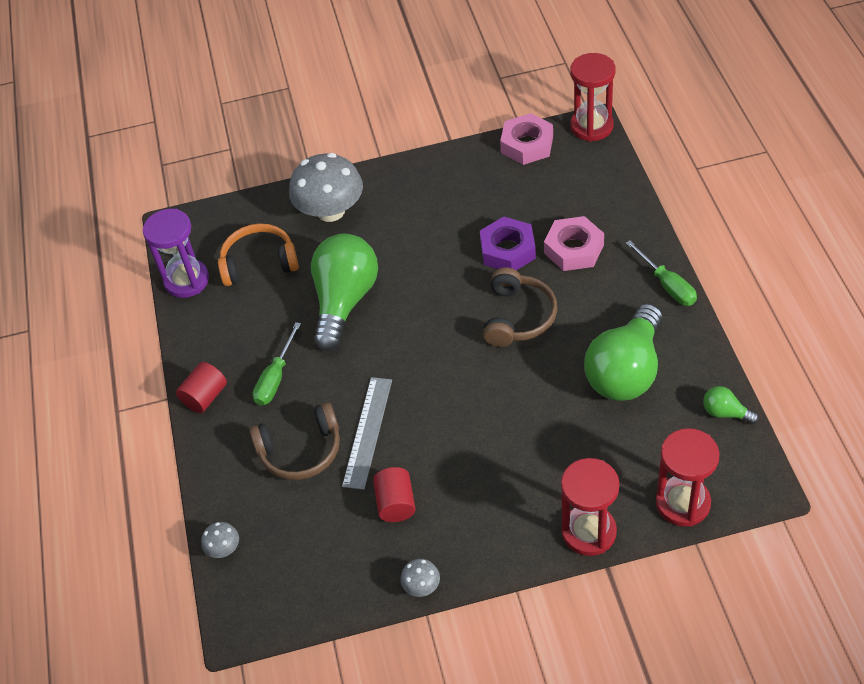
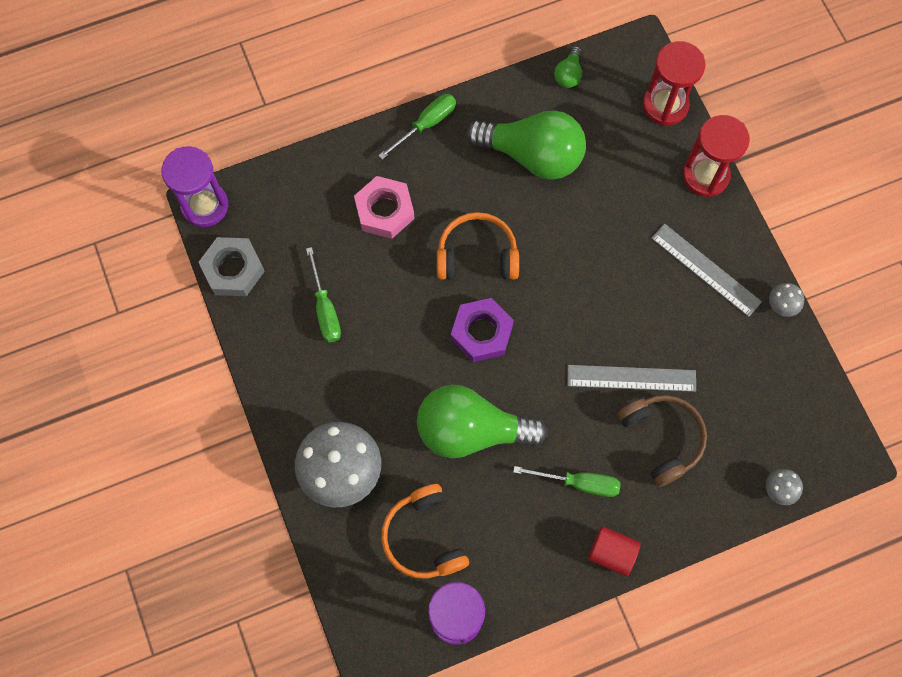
camera: 105 degrees left, 20 degrees up
(396, 503) = (705, 339): red cylinder -> none
(474, 516) = (706, 269): none -> grey ruler
(480, 204) = (325, 309): none -> green screwdriver
(507, 250) = (390, 274): purple nut -> purple nut (481, 333)
(518, 317) = (477, 255): brown headphones -> orange headphones
(527, 144) = (233, 270): pink nut -> grey nut
(591, 126) = (205, 206): red hourglass -> purple hourglass

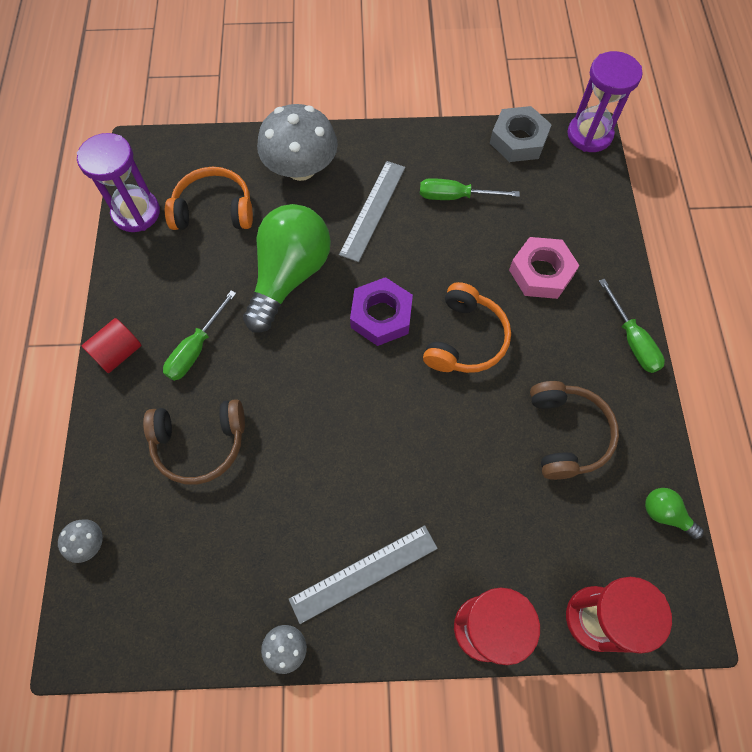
camera: 110 degrees right, 5 degrees down
(532, 155) = (566, 434): green light bulb -> brown headphones
(631, 378) = (275, 439): grey ruler -> grey ruler (373, 210)

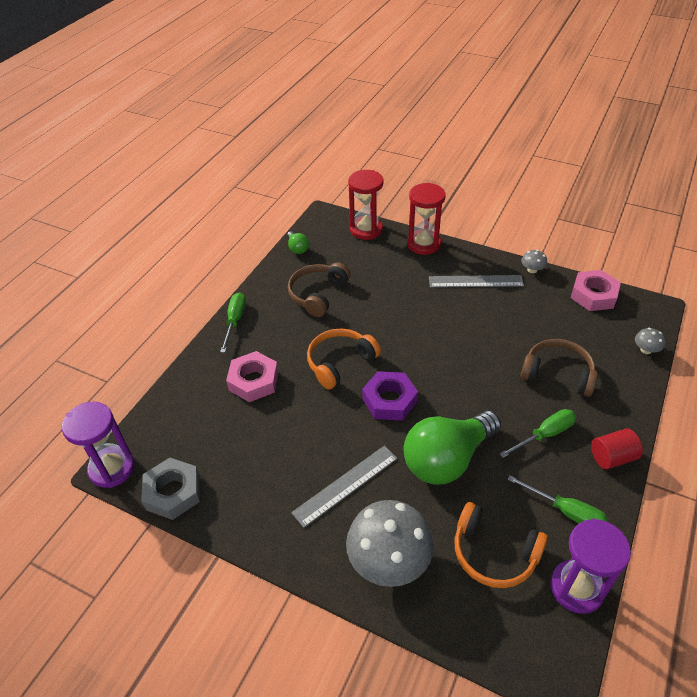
camera: 150 degrees left, 20 degrees down
(176, 631) = (593, 295): none -> pink nut
(455, 197) = (269, 465): green screwdriver -> green screwdriver (566, 511)

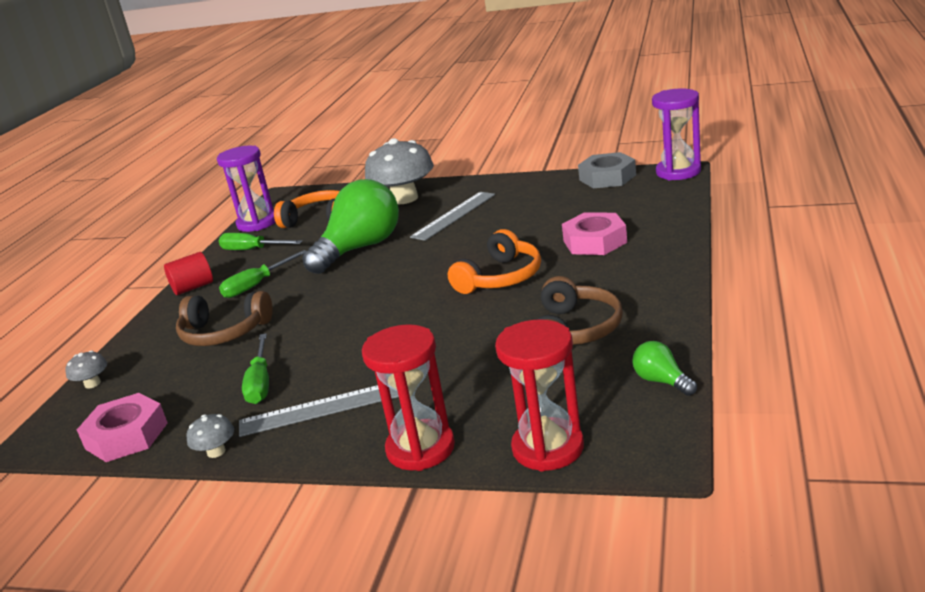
camera: 170 degrees right, 20 degrees down
(235, 321) = (671, 276): green screwdriver -> green screwdriver (260, 383)
(389, 400) = (428, 266): purple nut -> none

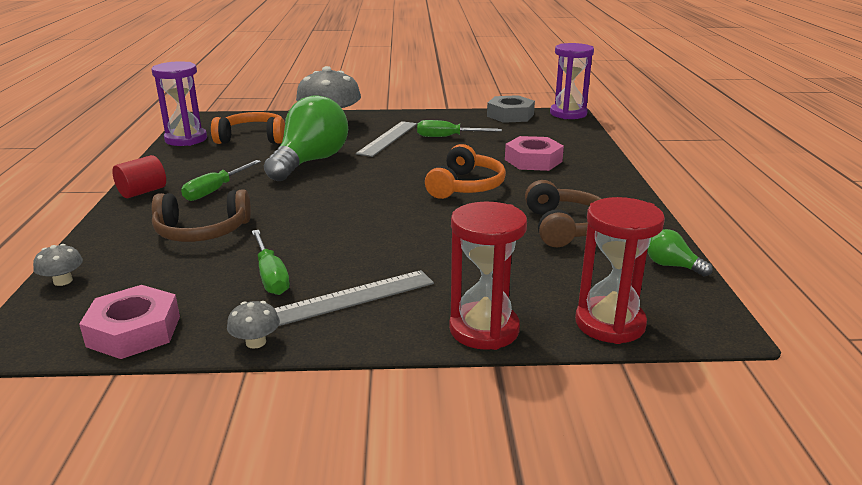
camera: 20 degrees left, 0 degrees up
(252, 250) = (193, 161): green screwdriver -> green screwdriver (448, 137)

